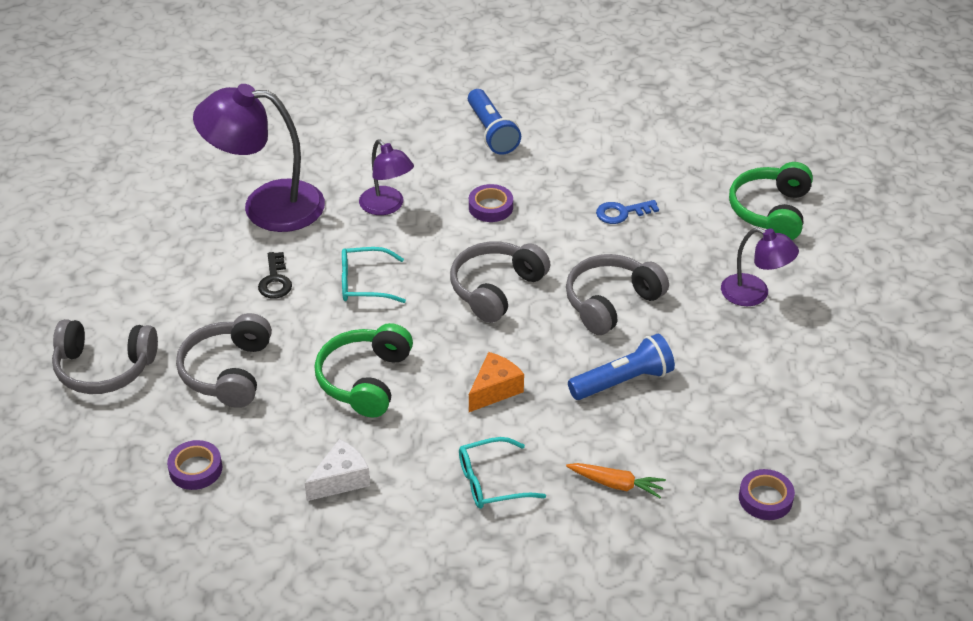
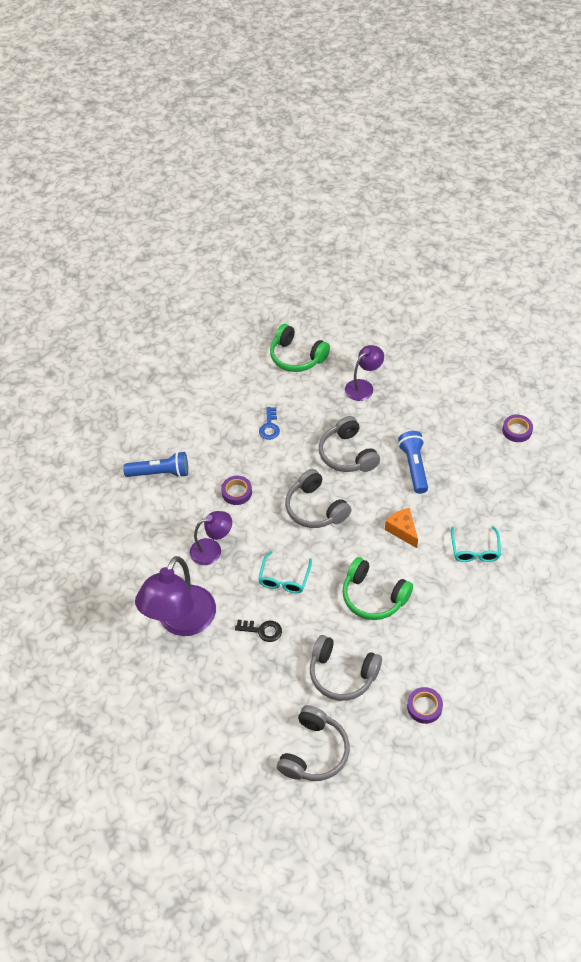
camera: 70 degrees left, 10 degrees up
(341, 480) = (454, 626): white cheese -> none
(616, 484) = (491, 492): orange carrot -> none

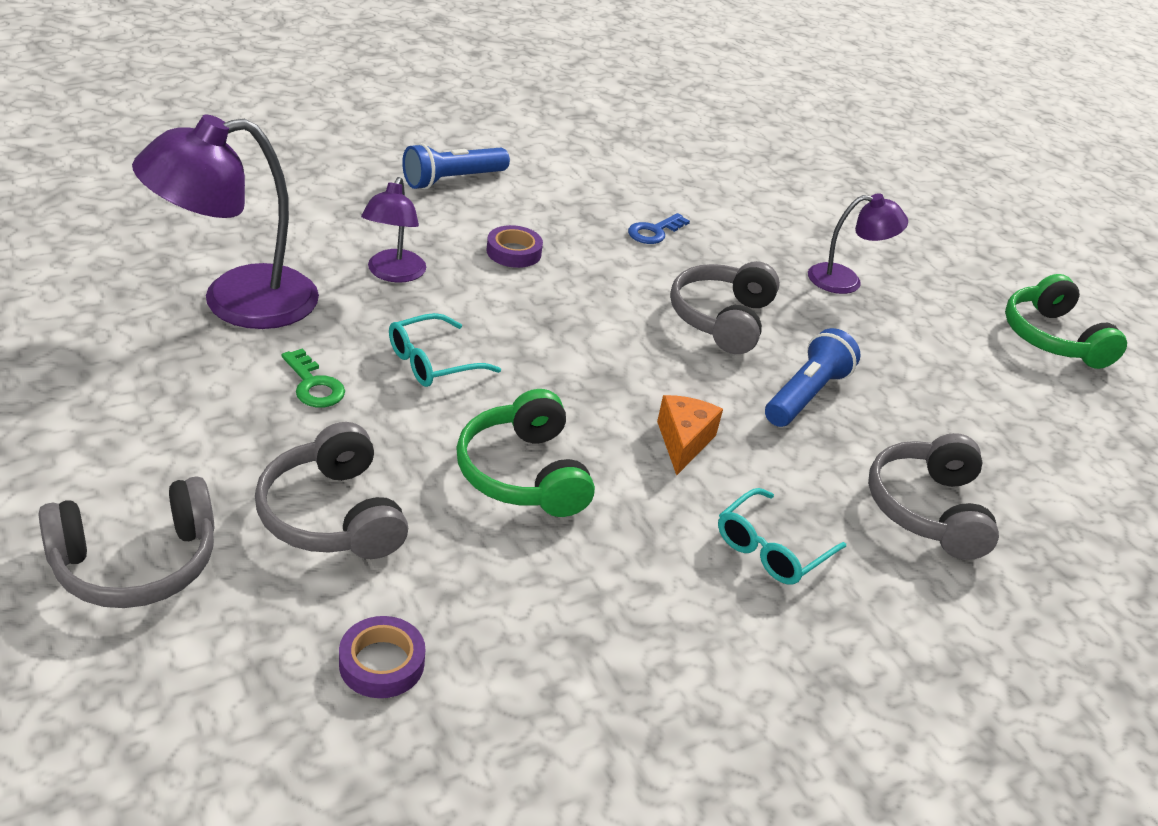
camera: 35 degrees right, 15 degrees down
(160, 473) = (452, 180): blue flashlight -> blue flashlight turned 105 degrees clockwise
(212, 549) = (393, 274): purple lamp -> purple lamp turned 75 degrees clockwise
(262, 630) = (314, 385): black key -> green key
(297, 357) = (789, 205): green headphones -> green headphones (1052, 338)
(315, 508) = (591, 333): grey headphones -> grey headphones (927, 509)
(517, 430) = (1046, 474): purple tape -> none

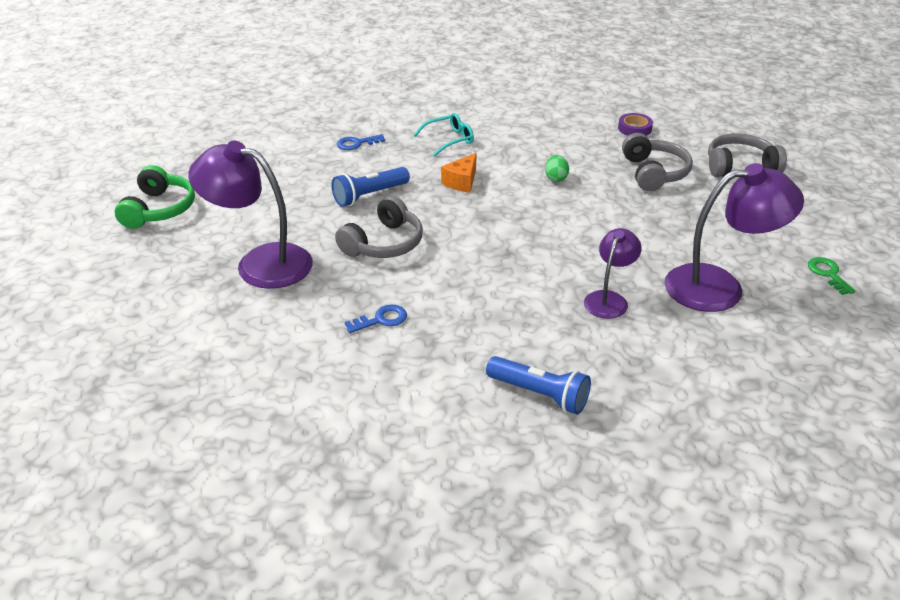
camera: 155 degrees left, 0 degrees up
(314, 385) = (665, 230): green key -> green key (828, 274)
(433, 362) = (591, 235): turquoise glasses -> none
(452, 180) = (539, 394): blue flashlight -> blue flashlight turned 45 degrees clockwise
(514, 252) = (510, 310): purple tape -> none
(523, 473) = (556, 178): green headphones -> green egg
(845, 280) = (260, 263): purple lamp -> purple lamp, size x1.78
(927, 509) = (357, 143): grey headphones -> blue key

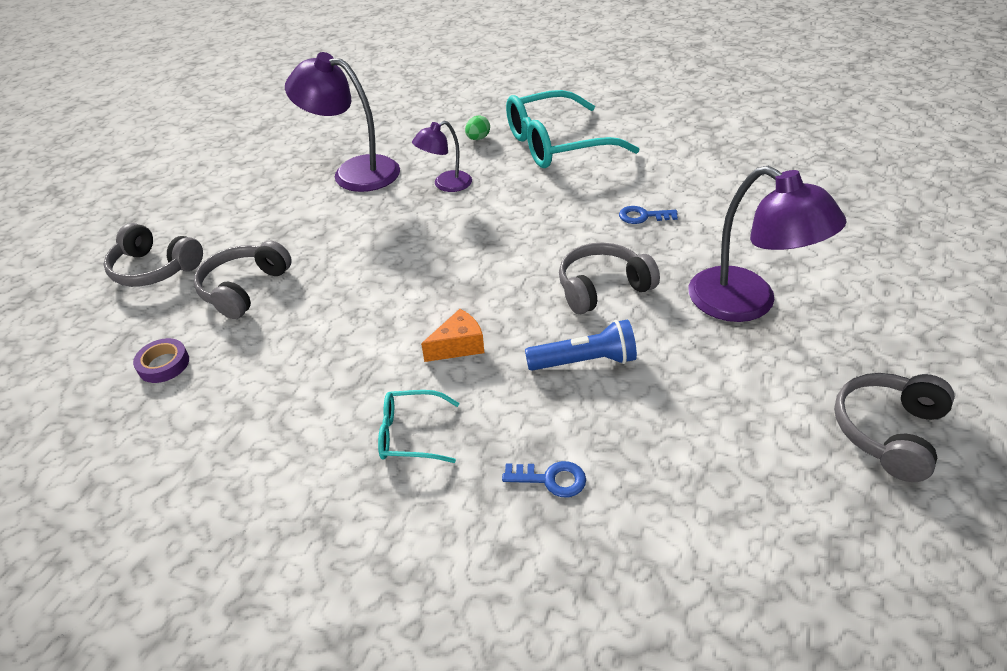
camera: 150 degrees left, 5 degrees up
(159, 209) = (887, 432): green headphones -> grey headphones
(539, 394) = (557, 144): blue flashlight -> turquoise glasses
(556, 178) = (350, 316): green egg -> green egg (478, 138)
(828, 274) = (266, 160): green key -> none

